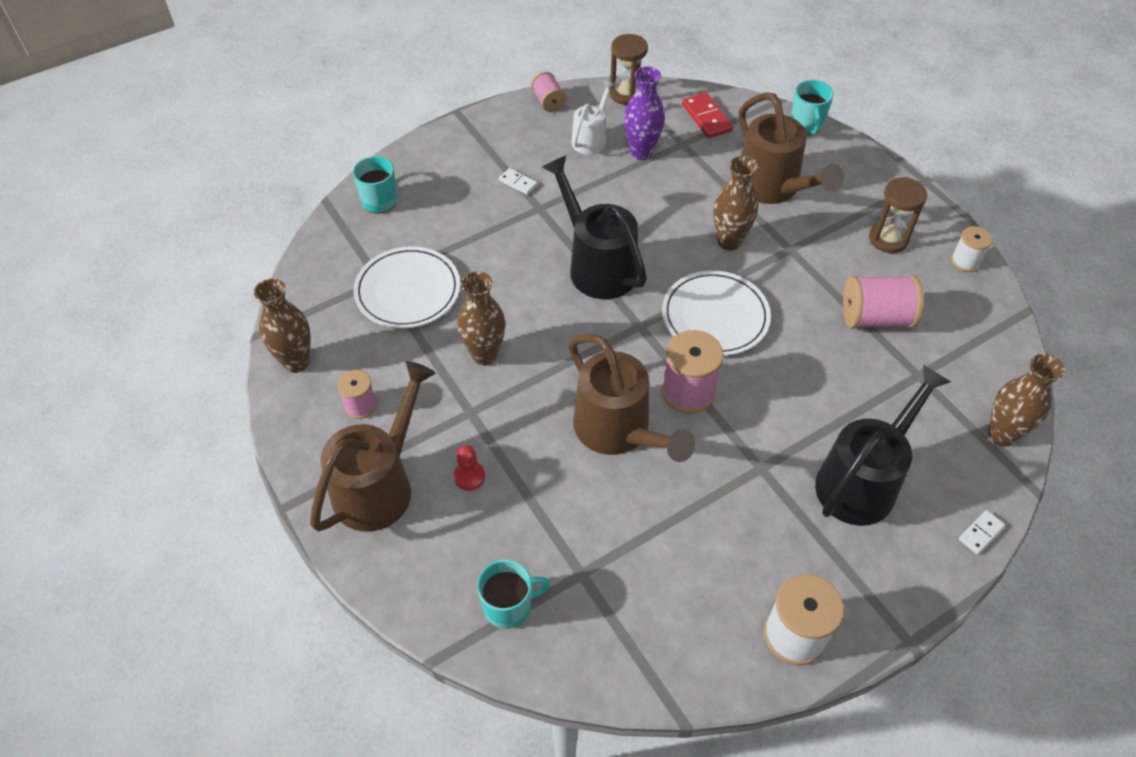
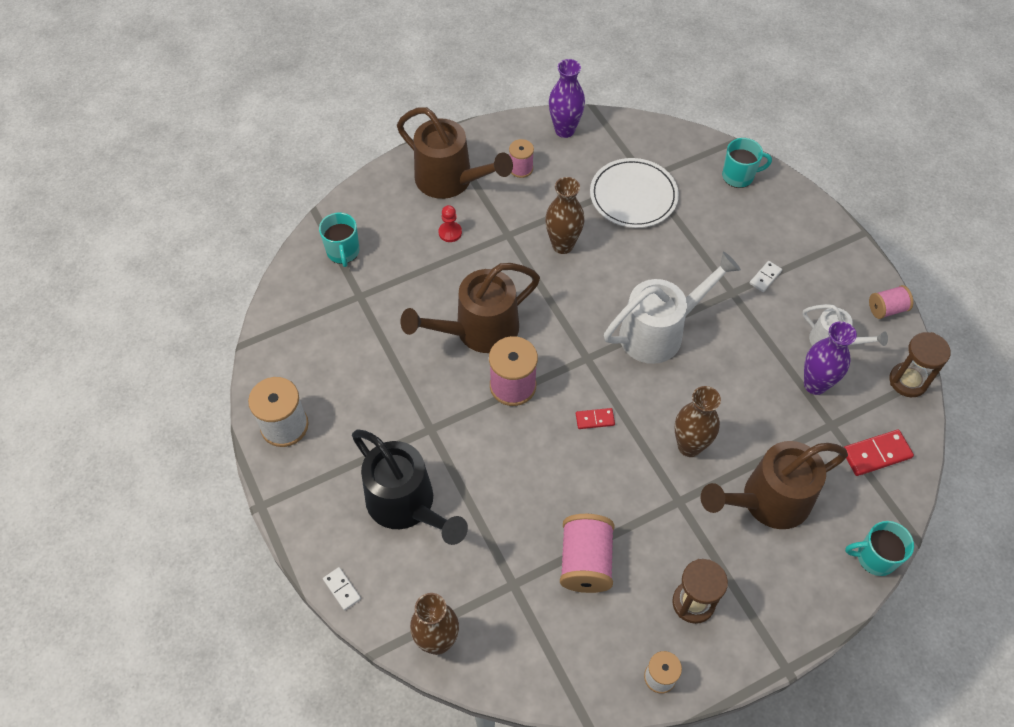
camera: 95 degrees right, 5 degrees up
(296, 362) = (564, 130): brown vase -> purple vase
(596, 265) = (660, 331): black watering can -> white watering can
(715, 316) = (595, 419): white plate -> red domino

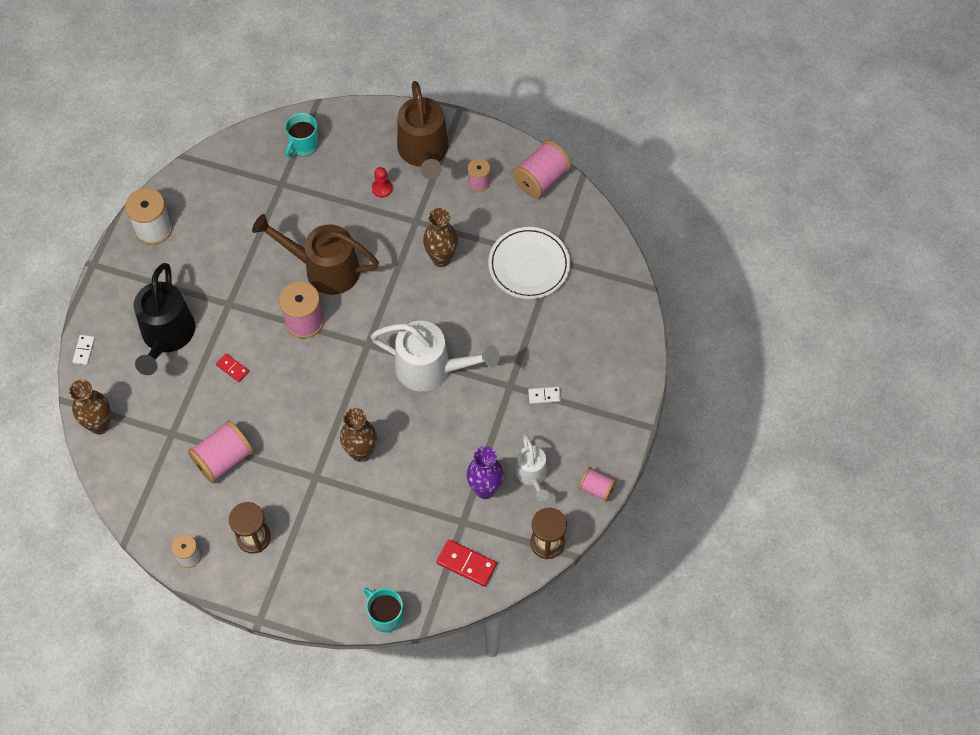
camera: 45 degrees right, 5 degrees up
(564, 130) = (541, 179): purple vase -> pink spool
(595, 419) = (326, 385): red domino -> red domino (232, 368)
(739, 176) = (618, 313): turquoise mug -> none
(766, 502) = (365, 526): brown watering can -> none

